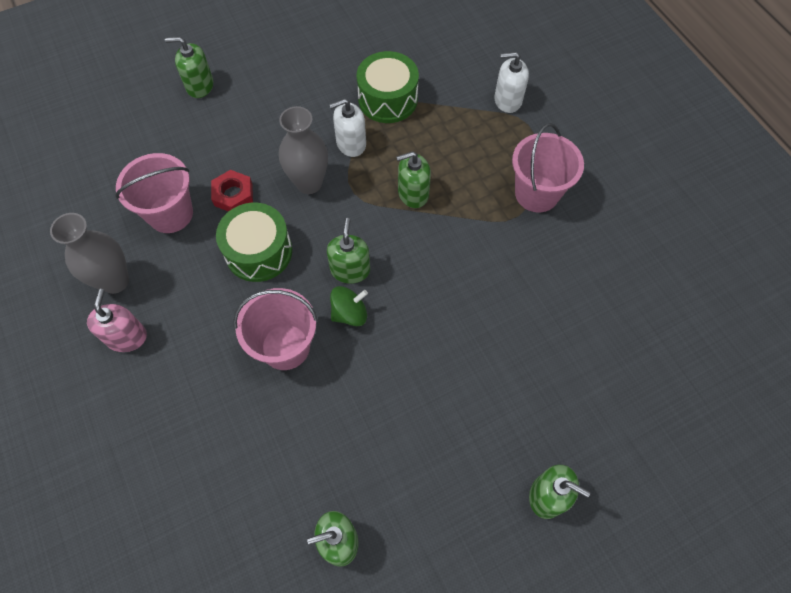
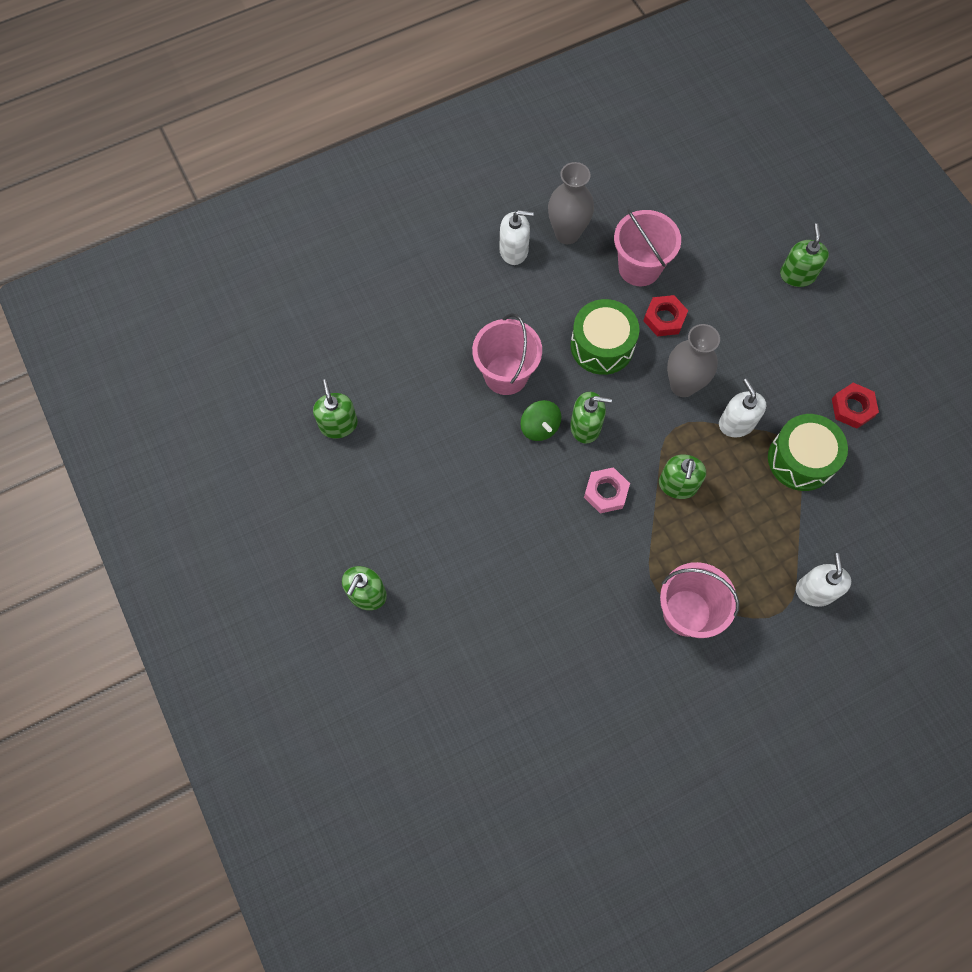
camera: 90 degrees right, 5 degrees up
(126, 337) = (514, 250): pink soap dispenser -> white soap dispenser
(339, 59) = (852, 408): none -> red nut
(413, 193) = (677, 485): green soap dispenser -> green soap dispenser turned 150 degrees counterclockwise
(421, 254) = (606, 492): none -> pink nut

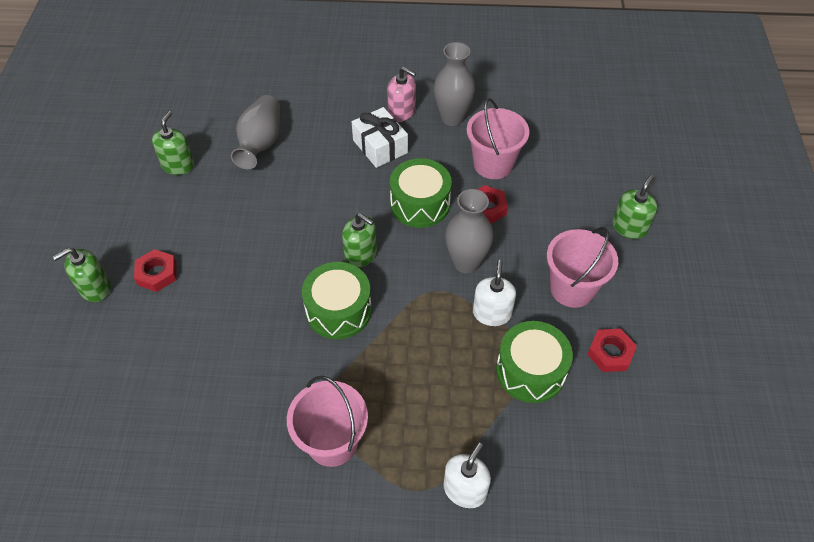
camera: 30 degrees right, 15 degrees down
(402, 357) = (260, 143): none -> grey vase
(413, 547) = (157, 273): none -> red nut
(506, 375) = (327, 189): pink bucket -> pink bucket (572, 288)
(514, 250) = (401, 112): white soap dispenser -> pink soap dispenser
(521, 301) = (380, 146): none -> white gift
(539, 427) = (324, 237): green spinning top -> none
(606, 492) = (338, 310): pink nut -> green drum
(677, 485) = (403, 335): green soap dispenser -> none

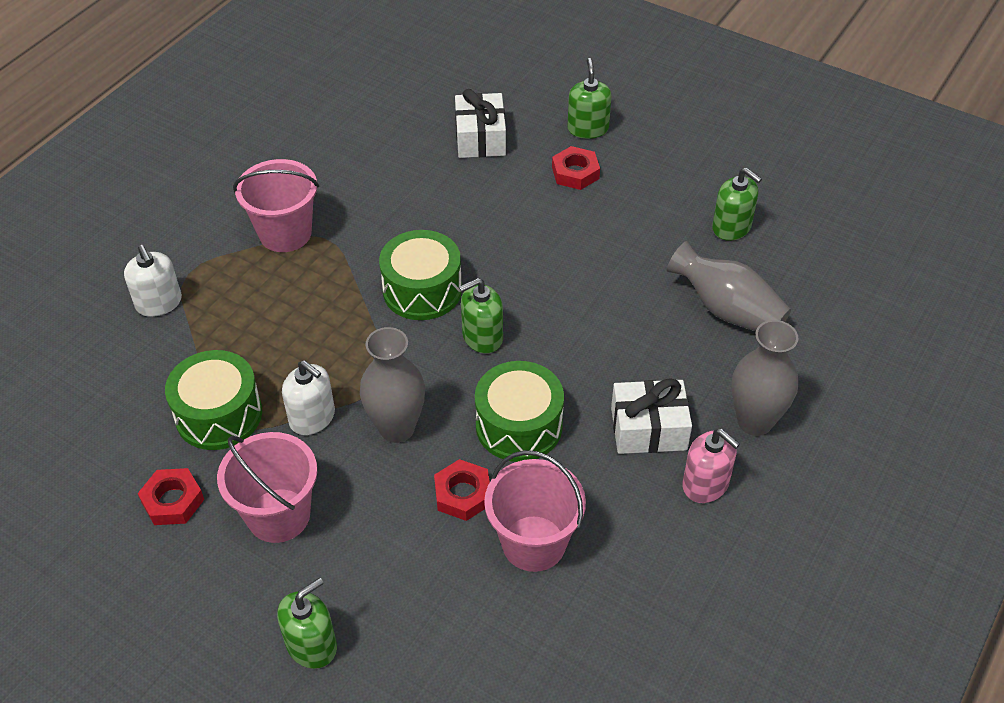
camera: 120 degrees right, 5 degrees down
(138, 358) = (480, 138): none -> white gift
(401, 112) = (705, 484): pink soap dispenser -> pink soap dispenser turned 105 degrees counterclockwise
(452, 118) = (657, 541): grey vase -> grey vase (755, 421)
(629, 227) = (311, 645): green soap dispenser -> green soap dispenser turned 105 degrees counterclockwise

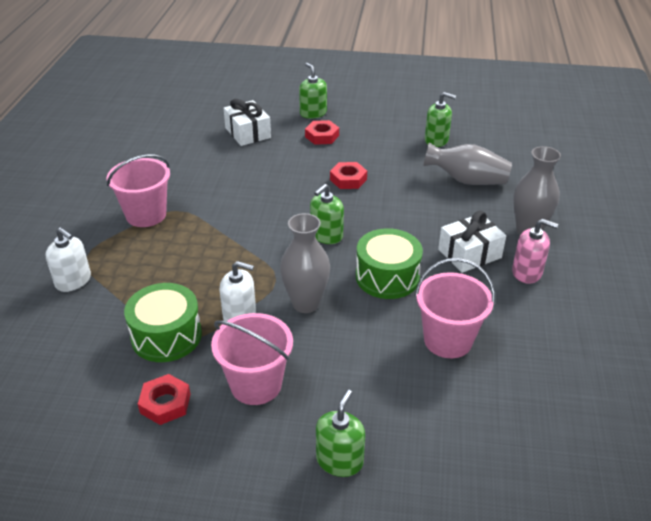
camera: 25 degrees left, 10 degrees down
(422, 290) = (267, 221): green drum -> none
(463, 494) = (379, 327): red nut -> red nut (348, 179)

